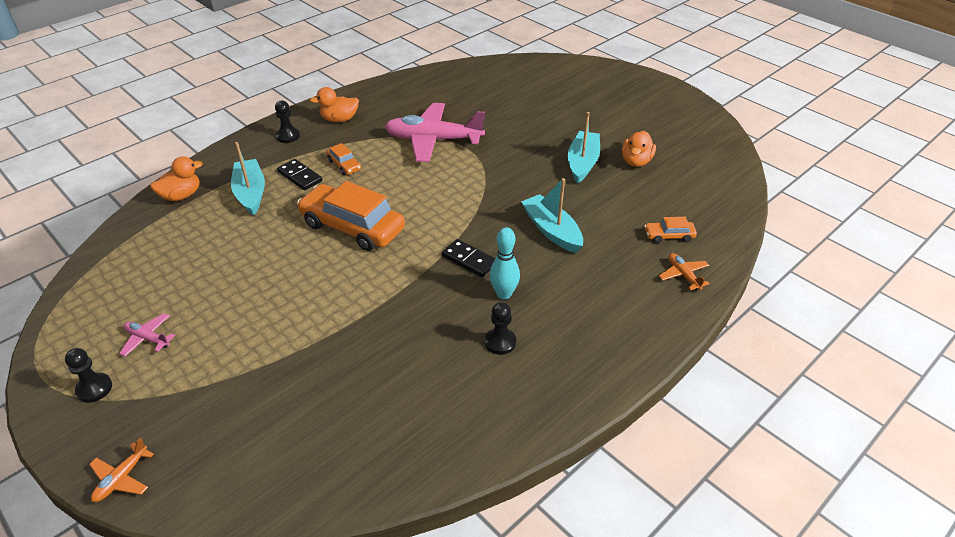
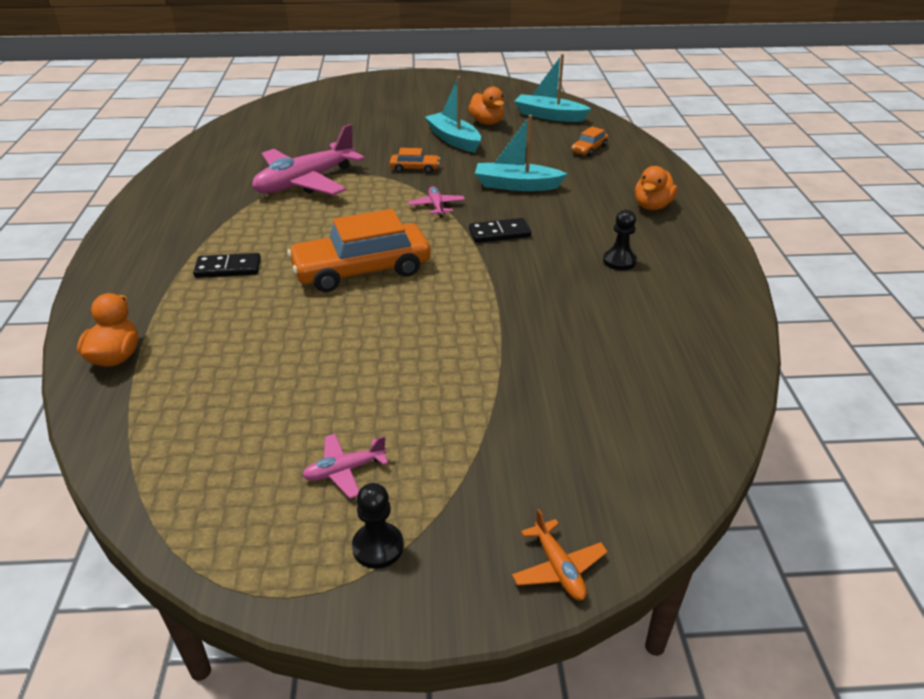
camera: 50 degrees left, 5 degrees down
(250, 193) = (200, 308): turquoise boat -> turquoise boat (549, 116)
(288, 136) = (144, 249): black pawn -> none
(339, 119) = (176, 212): orange duck -> orange duck (652, 206)
(344, 165) = (257, 238): orange car -> orange car (415, 168)
(471, 211) = (437, 206): none -> pink plane
(504, 294) = (564, 236): turquoise bowling pin -> none
(683, 275) = (637, 163): orange plane -> none

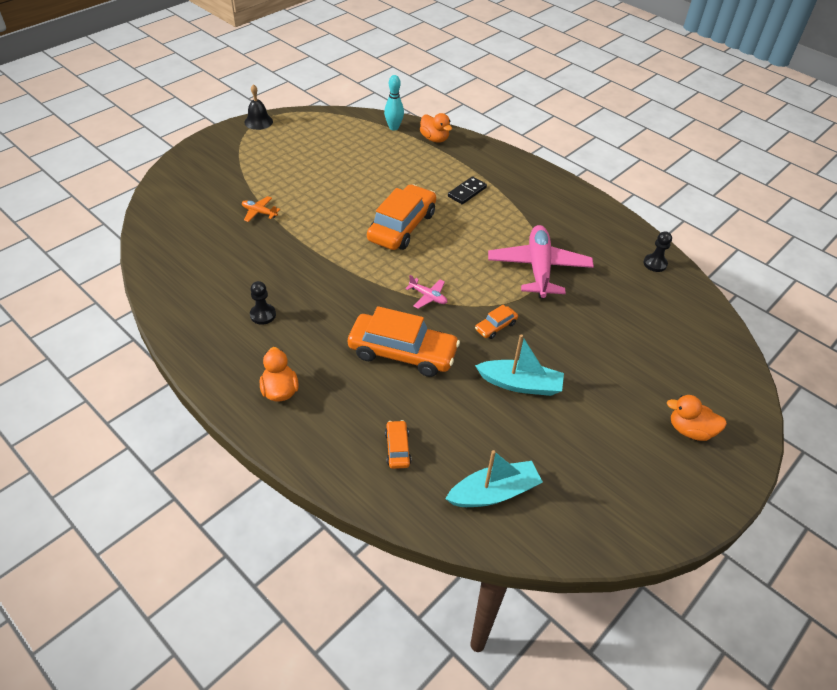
camera: 135 degrees right, 10 degrees up
(124, 413) = (393, 127): none -> turquoise bowling pin
(304, 593) = (258, 121): none -> black bell
(345, 470) = (287, 150): pink plane -> none
(378, 547) = (249, 139): black pawn -> black pawn (655, 264)
(487, 122) = (532, 434): orange duck -> orange duck (690, 430)
(499, 233) = (360, 296): black domino -> none
(516, 185) = (402, 353): turquoise boat -> orange car
(558, 568) = (182, 161): orange plane -> orange plane (259, 212)

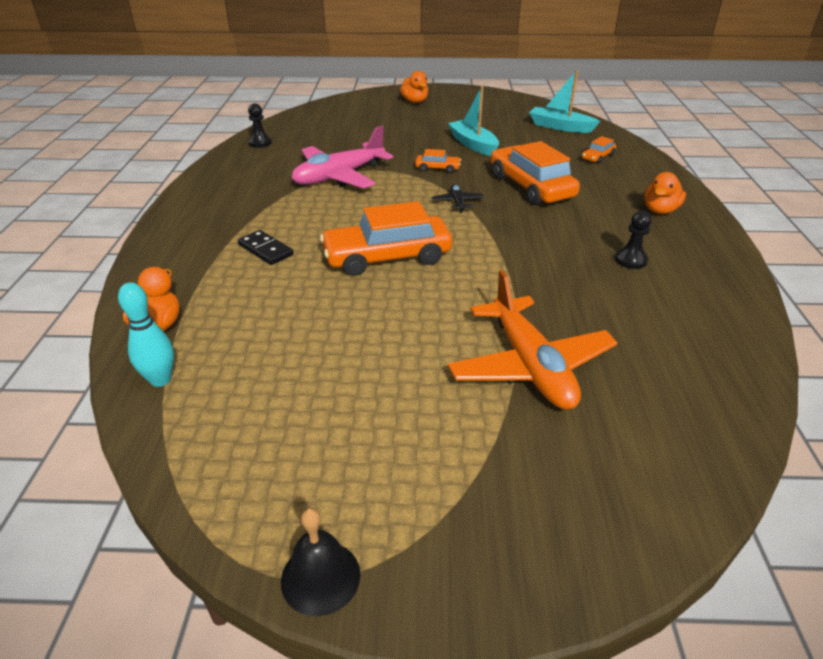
camera: 130 degrees left, 10 degrees down
(259, 212) = (530, 365): orange plane -> orange plane, size x2.30
(428, 296) = (457, 202): pink plane -> black plane
(467, 192) = (266, 250): black domino -> black domino turned 45 degrees clockwise

